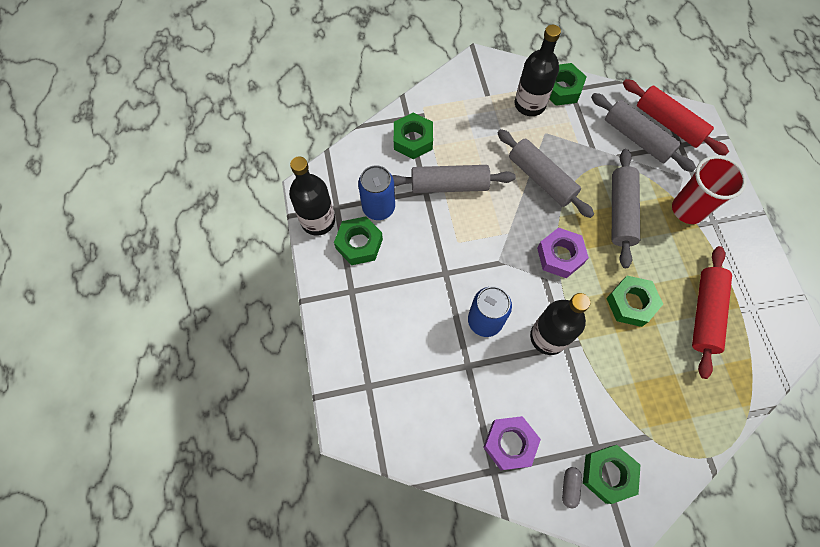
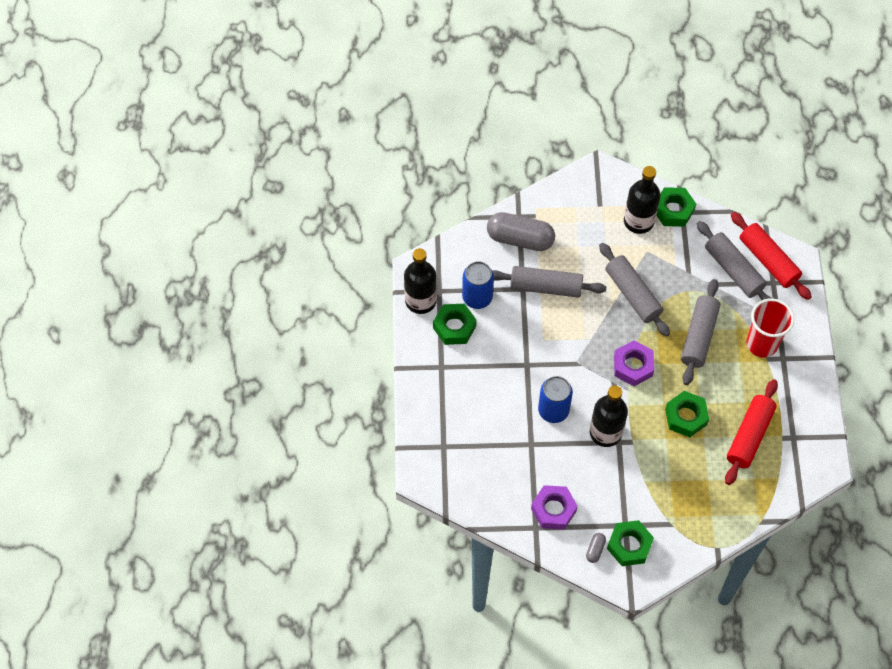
camera: 10 degrees right, 5 degrees down
(413, 140) = (520, 239): green nut -> grey capsule

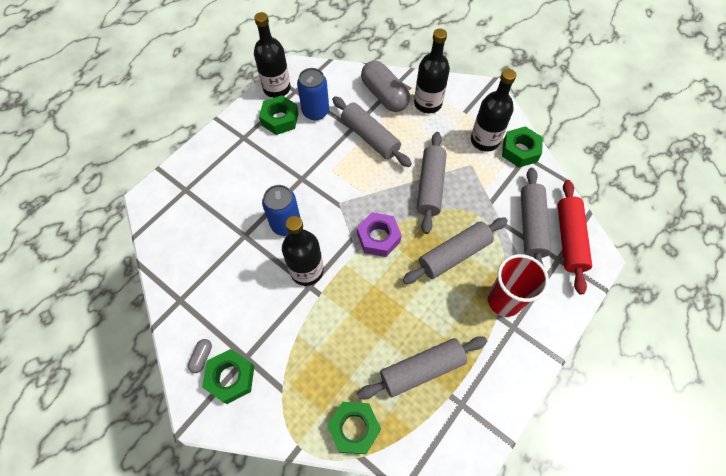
camera: 40 degrees right, 0 degrees up
(553, 510) = (206, 297): purple nut -> none
(563, 220) = (427, 103): none -> black bottle
(595, 550) = (202, 357): grey capsule -> grey capsule turned 45 degrees counterclockwise
(686, 417) = (382, 309): green nut -> green nut (354, 428)
(749, 436) = (422, 369): red rolling pin -> grey rolling pin

